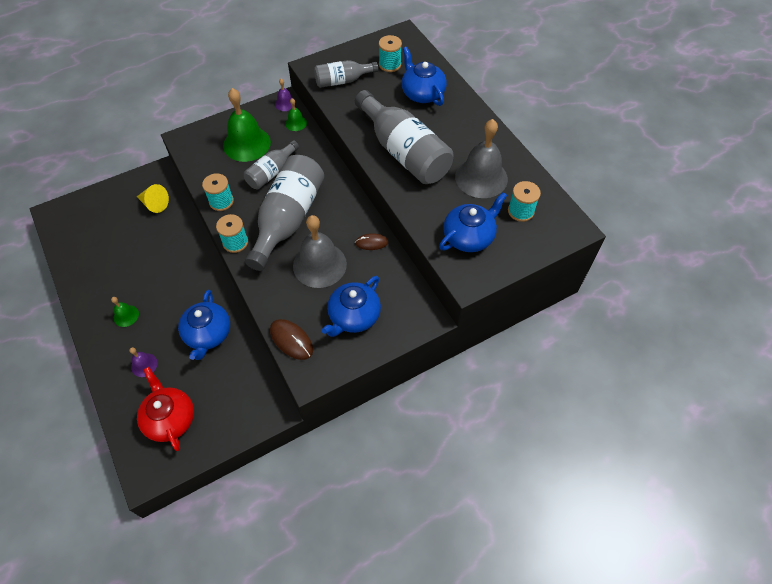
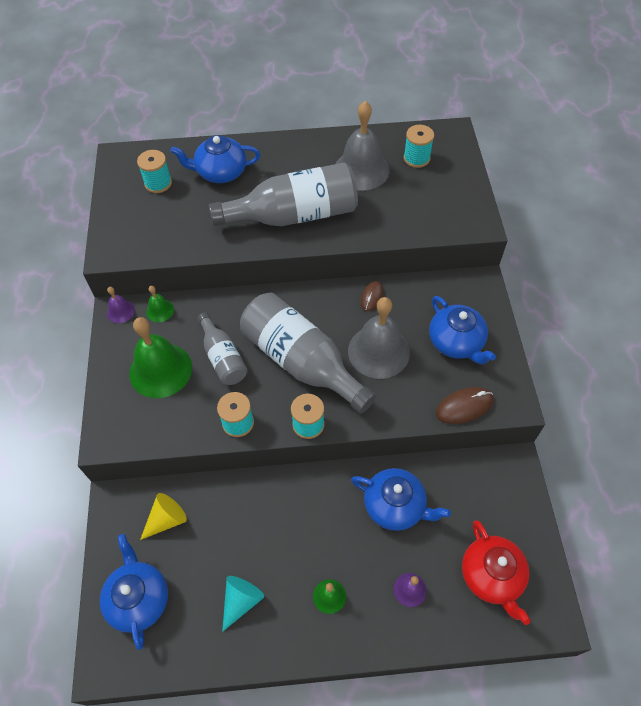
camera: 65 degrees left, 0 degrees up
(110, 266) = (241, 600): none -> turquoise cone
(170, 418) = (491, 576): red teapot -> red teapot turned 105 degrees counterclockwise
(342, 81) = (154, 232): grey bottle -> none
(469, 237) = (429, 205): blue teapot -> blue teapot (139, 598)

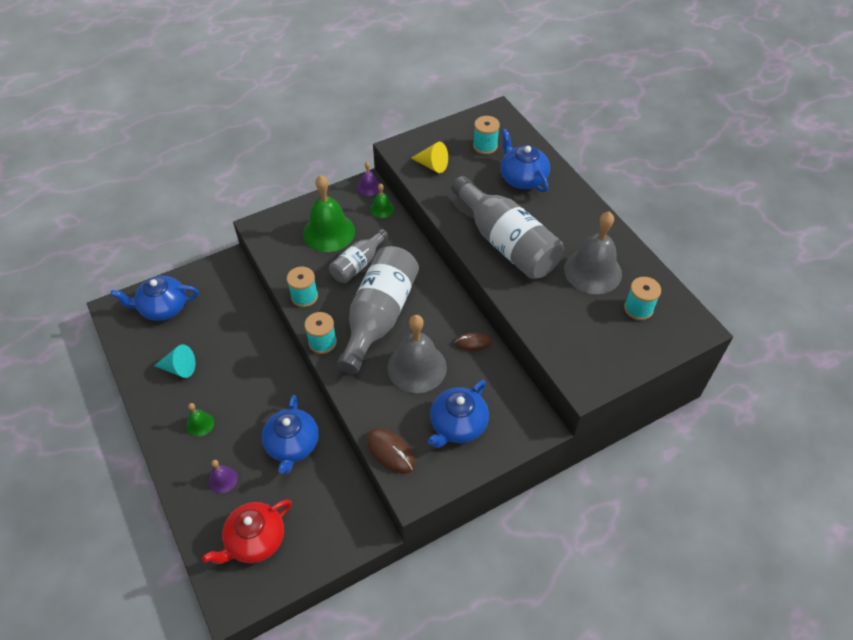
camera: 65 degrees right, 5 degrees down
(139, 598) = (163, 307): blue teapot -> blue teapot turned 150 degrees counterclockwise
(167, 519) = (226, 298): yellow cone -> yellow cone (432, 165)

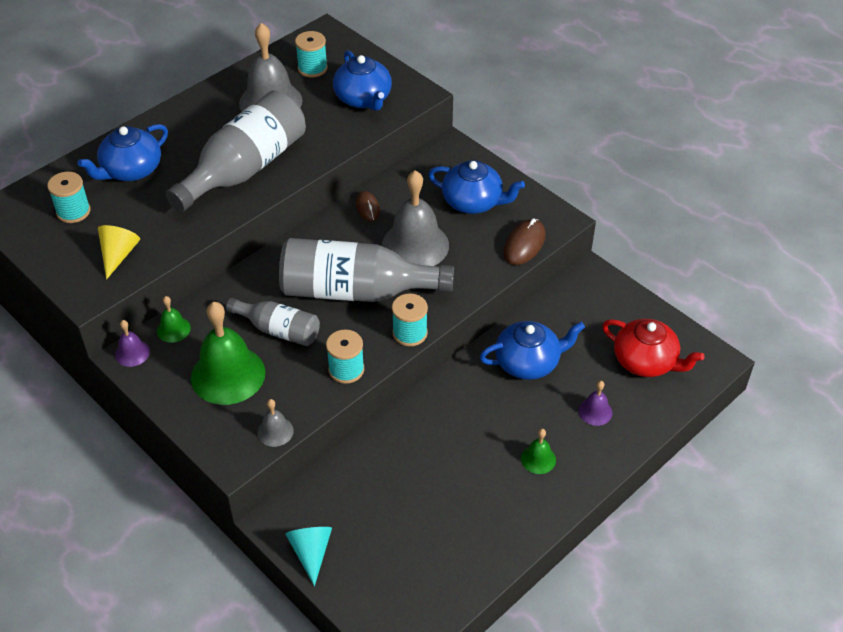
camera: 105 degrees left, 5 degrees down
(163, 307) = (379, 574): blue teapot -> blue teapot (363, 99)
(179, 368) = (470, 512): turquoise cone -> turquoise cone (311, 552)
(269, 250) = (275, 431): none -> grey bell

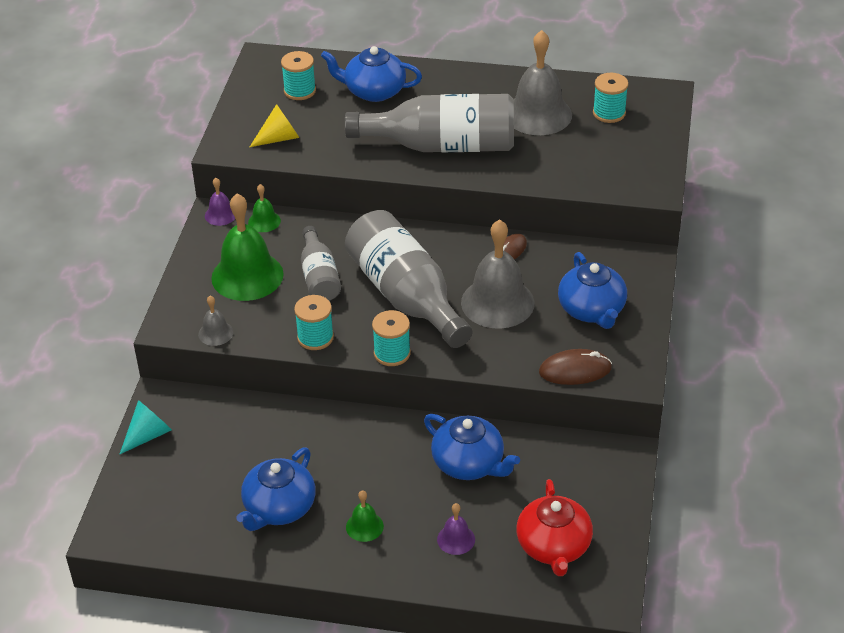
camera: 55 degrees right, 5 degrees down
(363, 99) = (607, 162): blue teapot -> blue teapot (279, 508)

